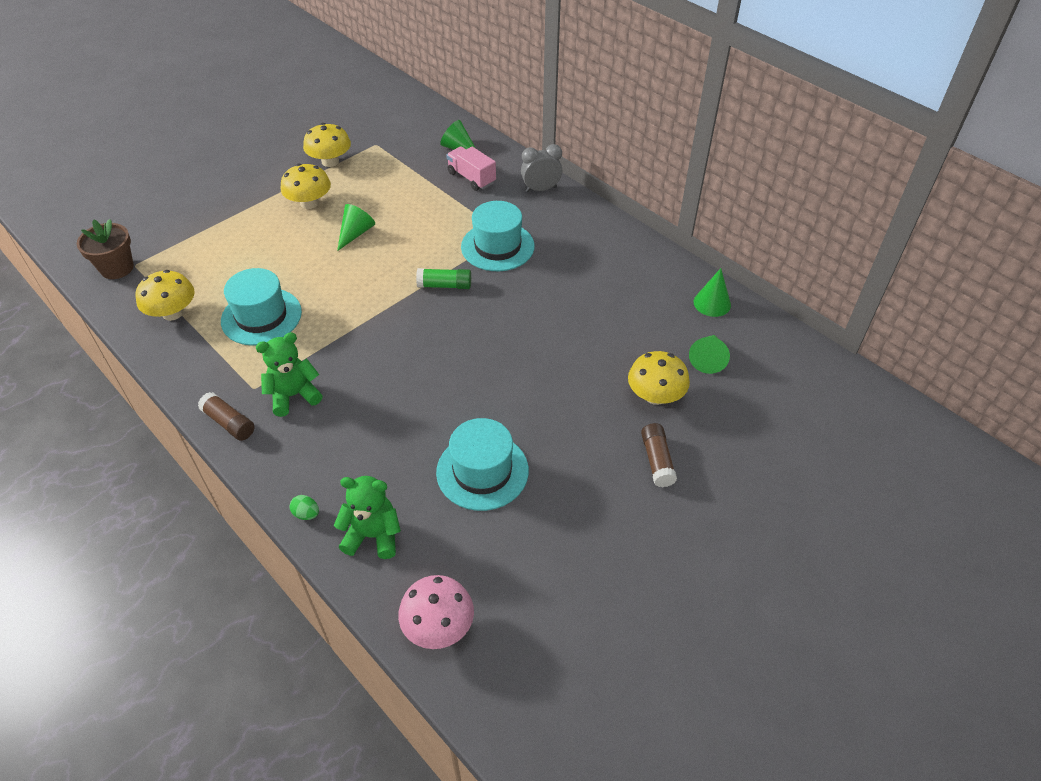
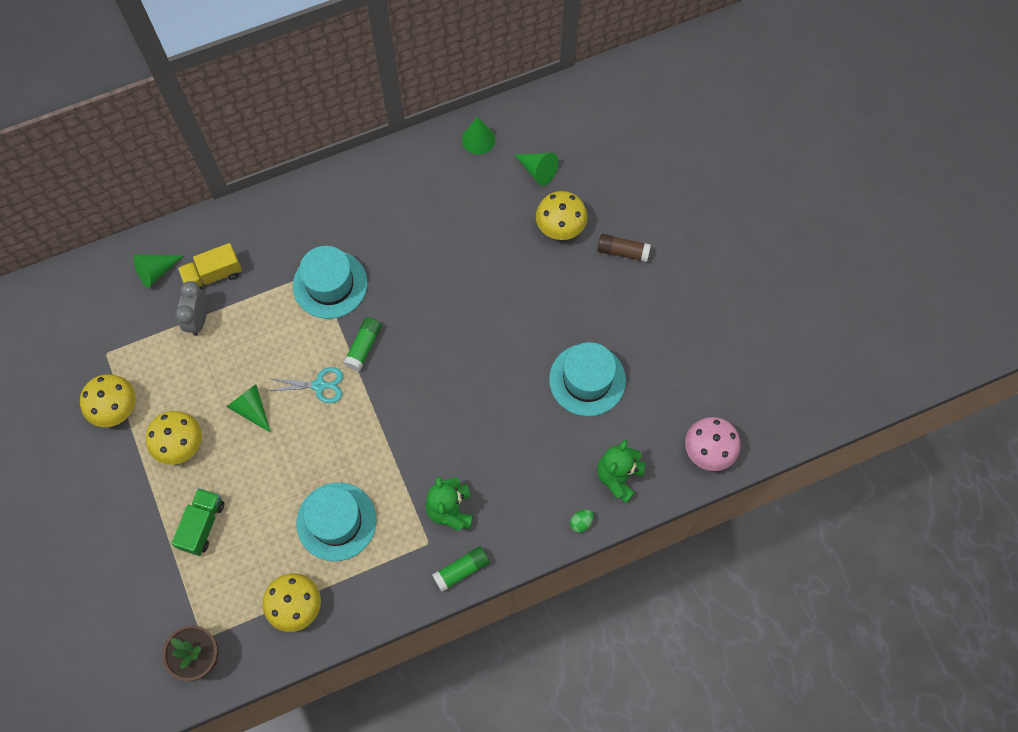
camera: 70 degrees left, 20 degrees up
(229, 423) = (461, 570): brown glue stick -> green glue stick
(239, 236) = (202, 525): none -> green truck
(394, 268) = (320, 385): none -> turquoise scissors
(471, 178) = (213, 275): pink truck -> yellow truck
(541, 189) = (262, 217): grey clock -> grey clock (198, 319)

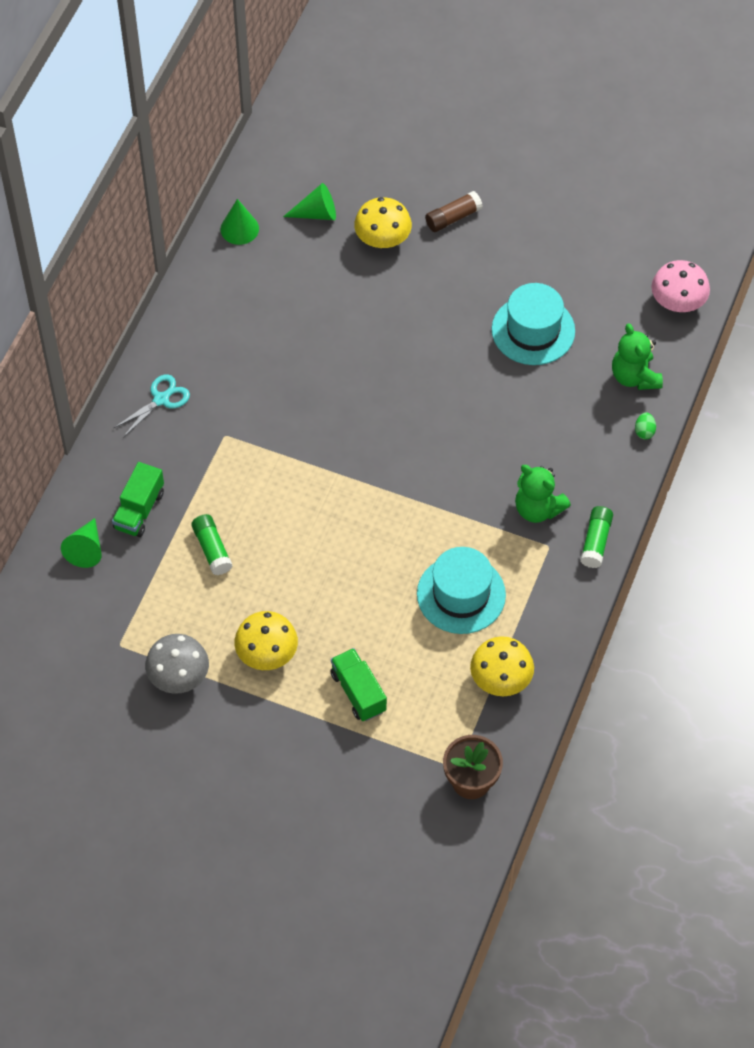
camera: 45 degrees left, 10 degrees down
(115, 408) = (178, 676): yellow mushroom -> grey mushroom
(198, 319) = (168, 553): grey clock -> none
(213, 275) = (139, 510): yellow truck -> green truck
(251, 409) = (294, 577): green cone -> none
(320, 385) = (329, 513): turquoise scissors -> turquoise scissors (161, 399)
(330, 284) = (247, 434): turquoise hat -> none
(364, 347) = (331, 455): green glue stick -> green glue stick (212, 549)

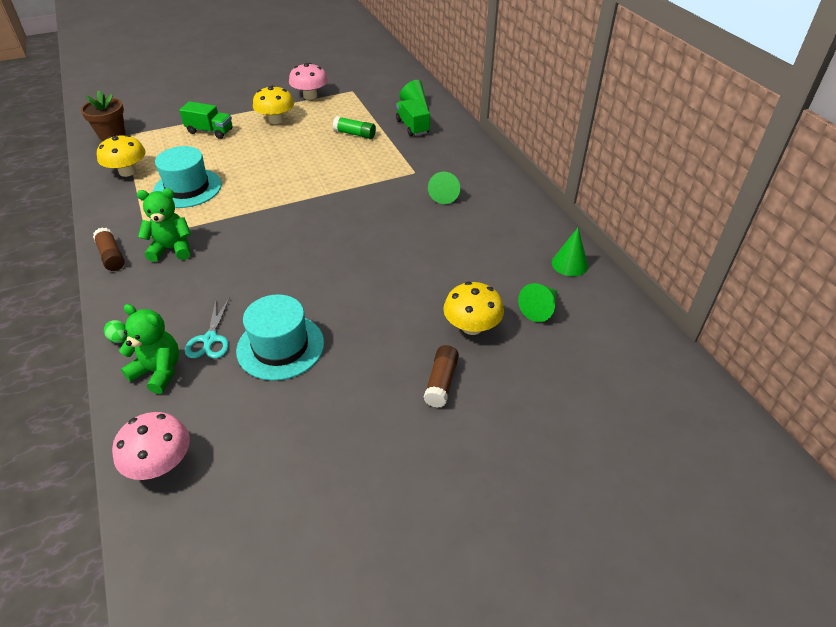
camera: 135 degrees right, 15 degrees down
(161, 399) = (471, 165): turquoise scissors -> turquoise scissors (210, 340)
(178, 676) = (310, 96): grey mushroom -> pink mushroom
(235, 382) = (445, 194): none -> green cone
(596, 542) = (111, 256): green glue stick -> brown glue stick

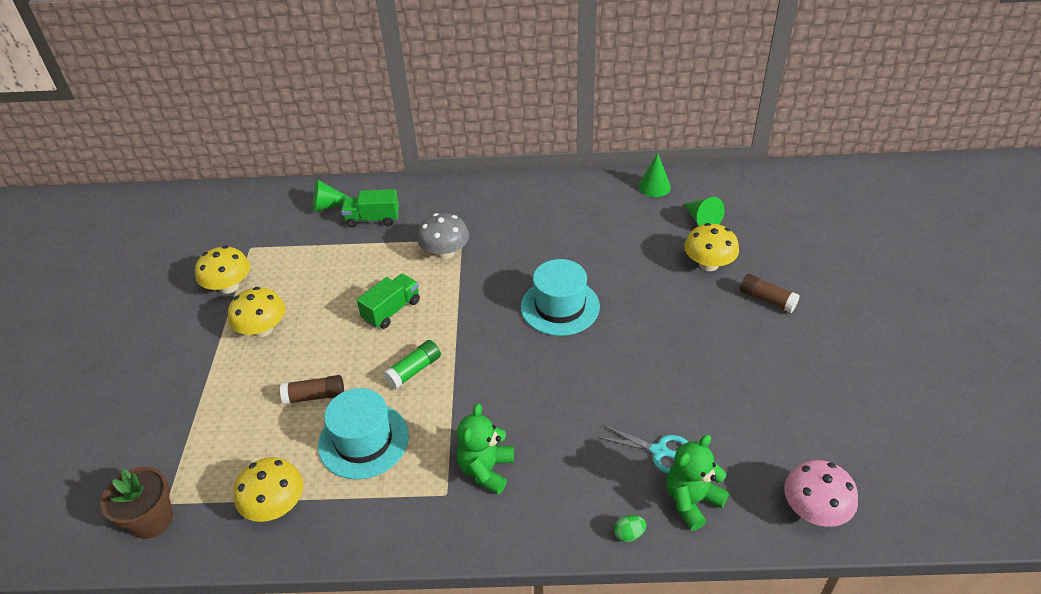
camera: 65 degrees left, 0 degrees up
(111, 256) = (468, 535): brown glue stick -> brown glue stick (315, 396)
(210, 131) = (237, 400): green truck -> green truck (392, 310)
(280, 346) = (689, 396): turquoise hat -> turquoise hat (560, 306)
(310, 96) = (229, 286): pink mushroom -> yellow mushroom
(355, 134) = (352, 267): green glue stick -> green glue stick (414, 370)
(394, 169) = (445, 252): none -> grey mushroom
(445, 194) = (513, 229): green cone -> none

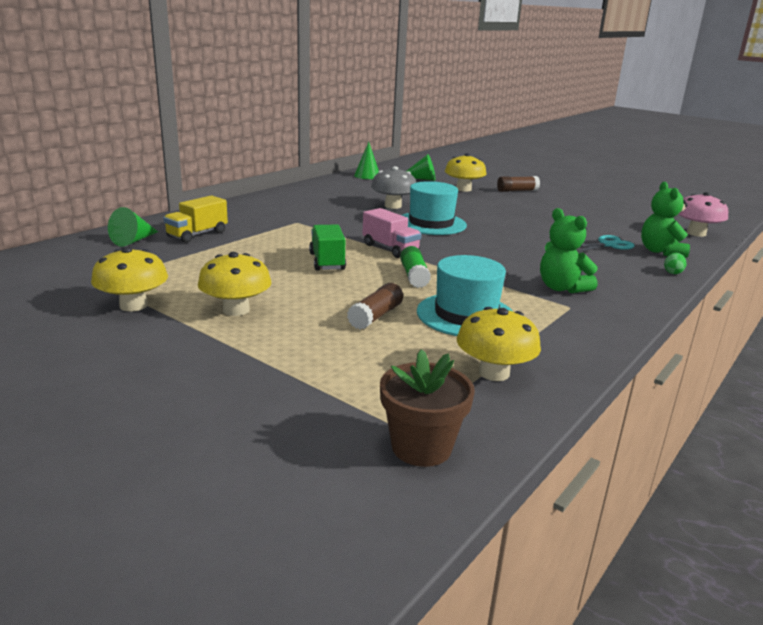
camera: 55 degrees left, 20 degrees down
(372, 219) = (197, 234): green truck -> yellow truck
(445, 252) = (299, 229): grey mushroom -> grey mushroom (393, 206)
(461, 323) = (390, 249): none -> pink truck

